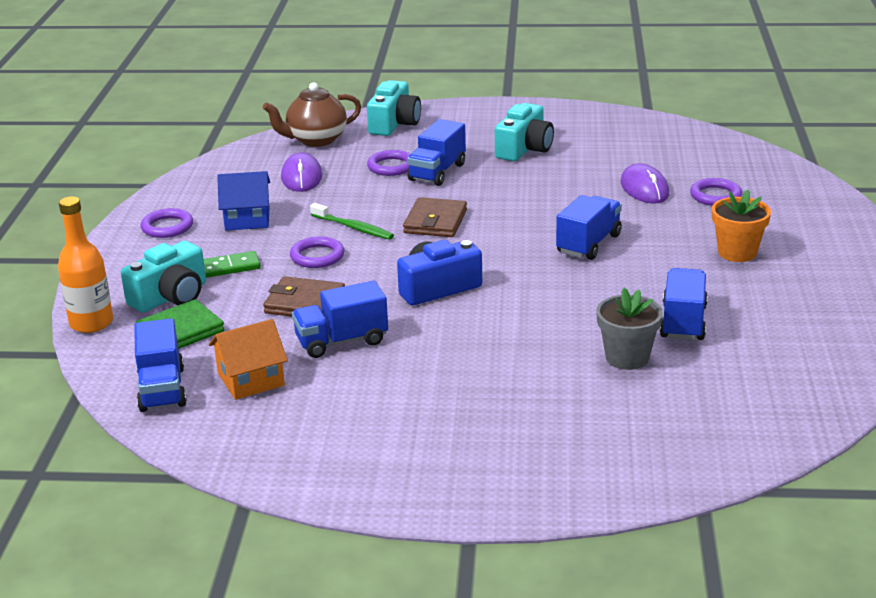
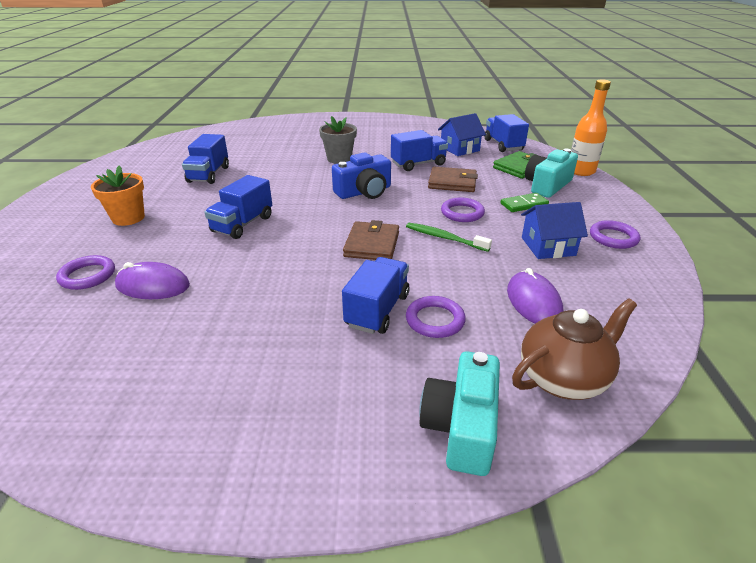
camera: 175 degrees right, 5 degrees up
(250, 379) = (459, 149): orange house -> blue house
(524, 149) = (263, 357): turquoise camera -> none
(627, 357) = (254, 159): grey flower pot -> grey flower pot (339, 159)
(644, 188) = (153, 285): purple mouse -> purple mouse turned 60 degrees counterclockwise

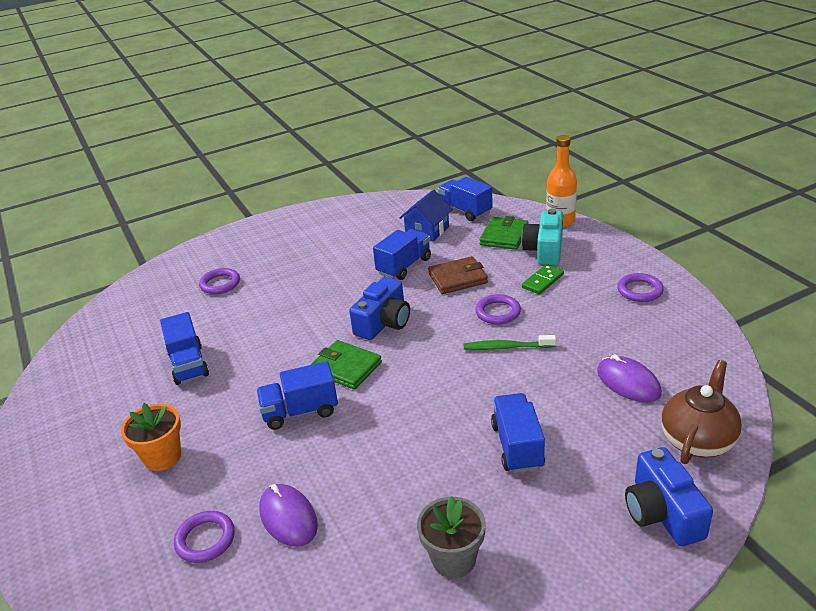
camera: 25 degrees left, 0 degrees up
(153, 285) = (288, 517): purple mouse -> purple mouse turned 75 degrees clockwise
(242, 224) = (300, 411): blue truck -> blue truck turned 75 degrees clockwise
(305, 209) = (346, 367): none -> green wallet
(339, 159) = (315, 288): grey flower pot -> grey flower pot (453, 559)
(372, 244) = (450, 381): brown wallet -> none
(435, 320) = (570, 434): purple ring -> purple ring (220, 284)
(461, 427) = (662, 512): turquoise camera -> blue camera
(548, 246) = (597, 321): blue house -> none

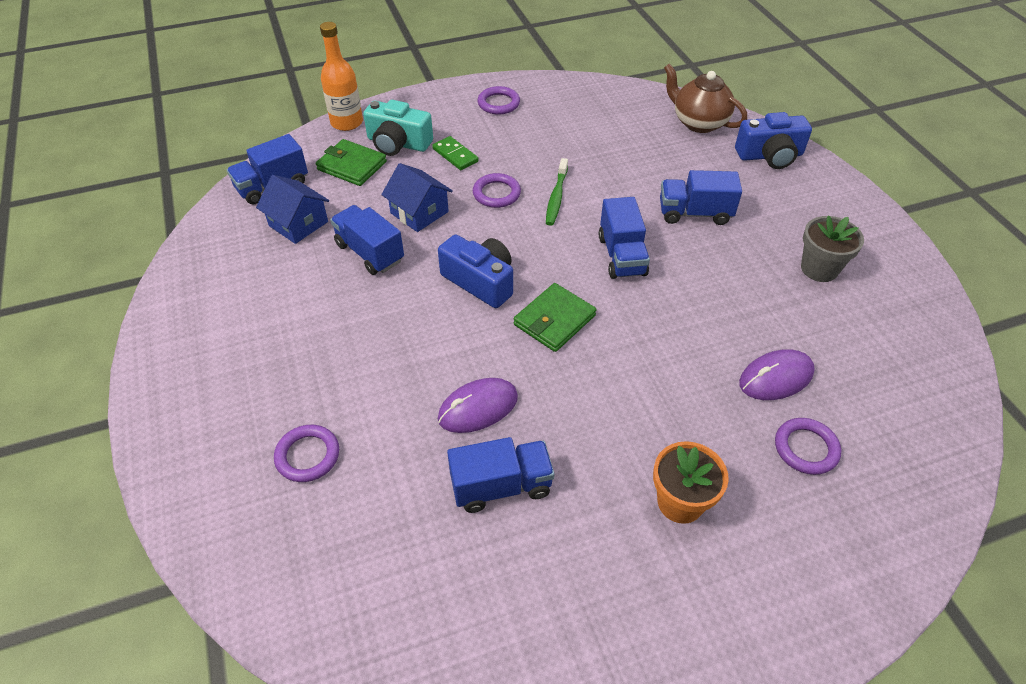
camera: 85 degrees left, 15 degrees up
(300, 411) = (622, 364): blue truck -> blue truck (622, 256)
(458, 278) = (419, 212): brown wallet -> blue house
(628, 382) = (625, 138): purple mouse -> purple mouse (478, 408)

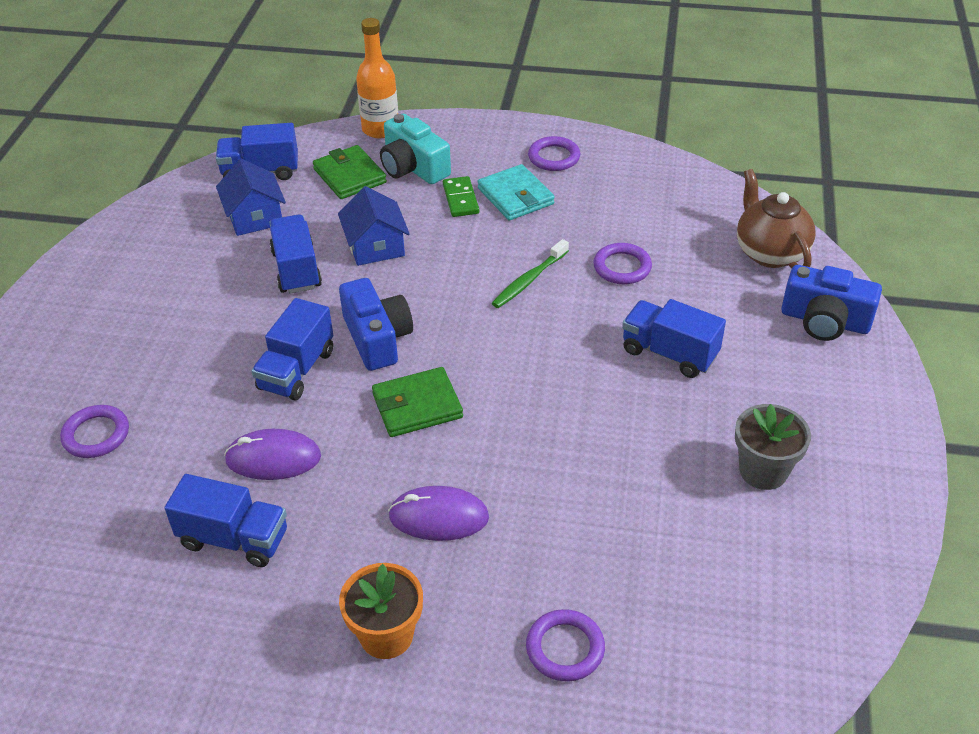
camera: 30 degrees right, 5 degrees down
(494, 140) = (515, 196): none -> turquoise wallet
(496, 193) = (469, 254): purple ring -> purple ring (622, 267)
(622, 256) = (545, 368): blue truck -> blue truck (297, 370)
(776, 377) = (599, 563): purple mouse -> purple mouse (439, 517)

